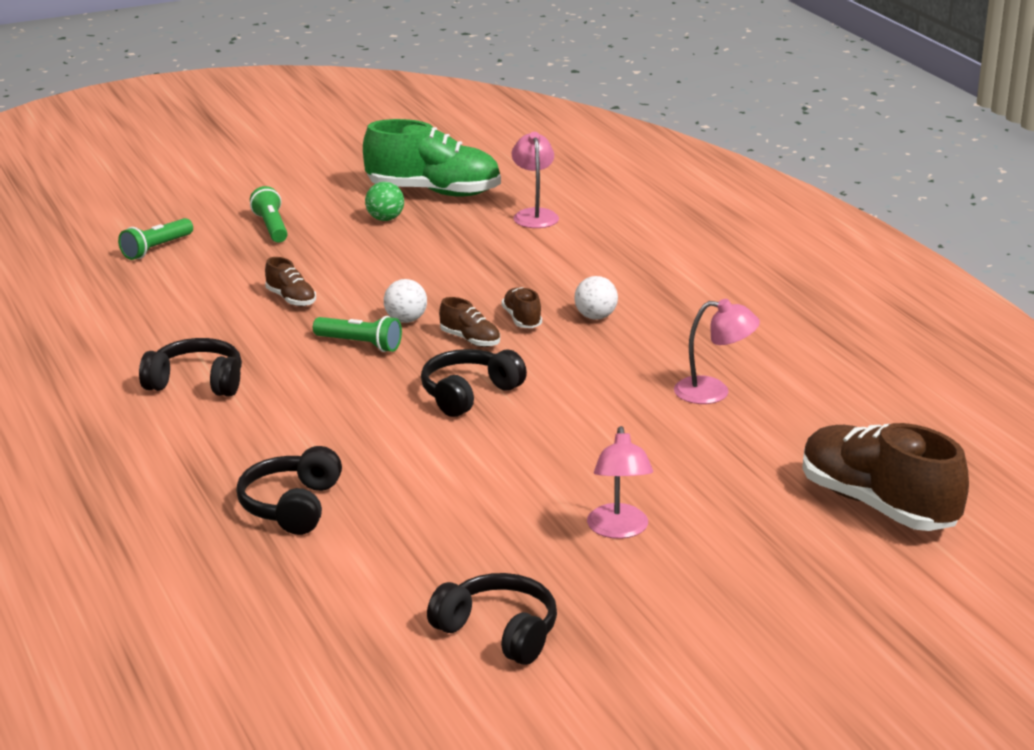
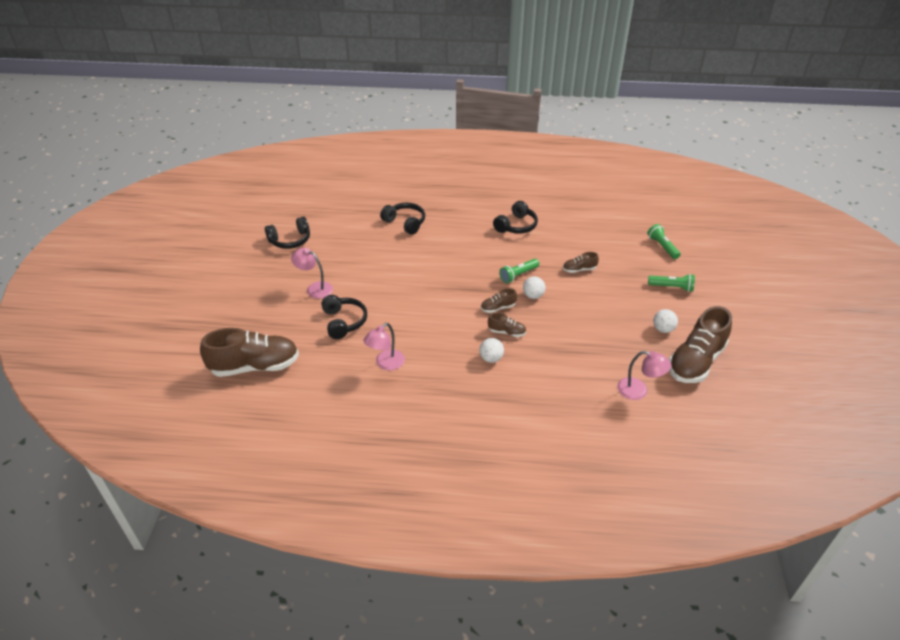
camera: 120 degrees right, 15 degrees up
(385, 219) = (663, 329): green ball -> white ball
(433, 192) = (695, 362): green shoe -> brown shoe
(469, 394) = (448, 289): black headphones -> black headphones (344, 322)

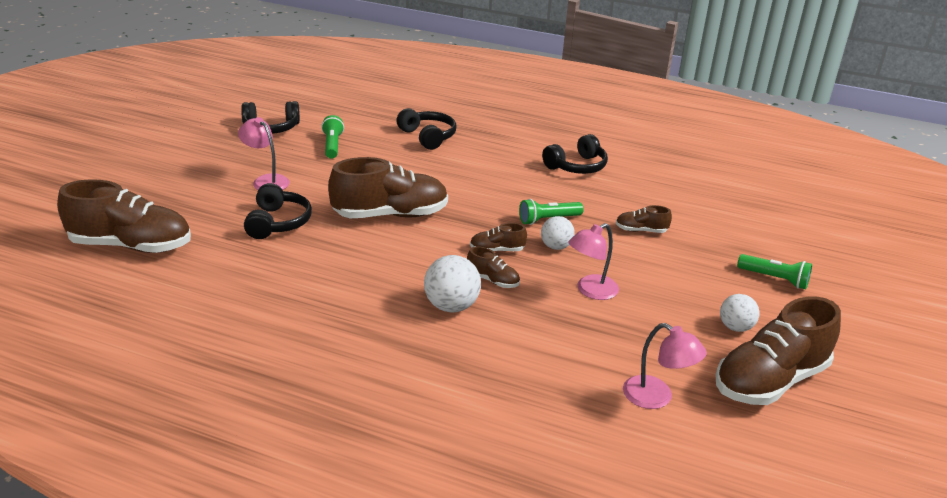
camera: 15 degrees right, 10 degrees down
(386, 364) = (301, 280): pink lamp -> pink lamp (590, 291)
(415, 296) = (390, 215): none -> brown shoe
(491, 358) = (451, 306): white ball -> white ball, size x1.52
(662, 247) = (782, 228): green flashlight -> green flashlight (332, 145)

